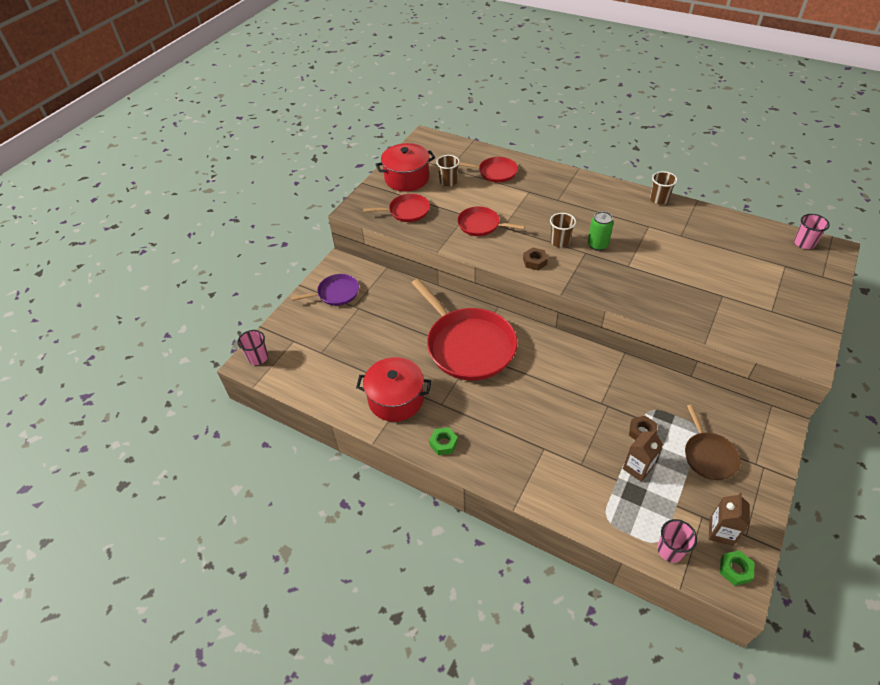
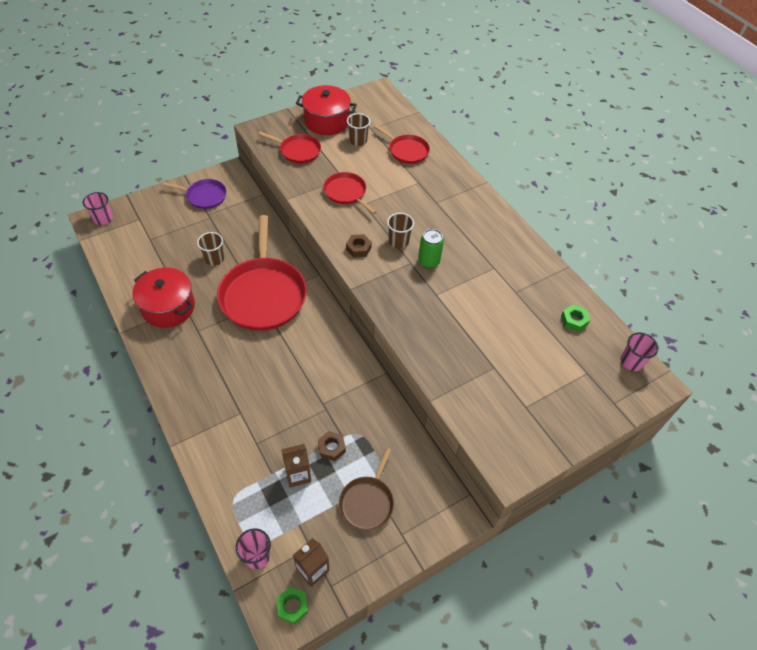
camera: 25 degrees right, 5 degrees up
(443, 443) = (170, 363): green nut -> green nut (574, 320)
(659, 199) = (531, 247): brown cup -> brown cup (214, 259)

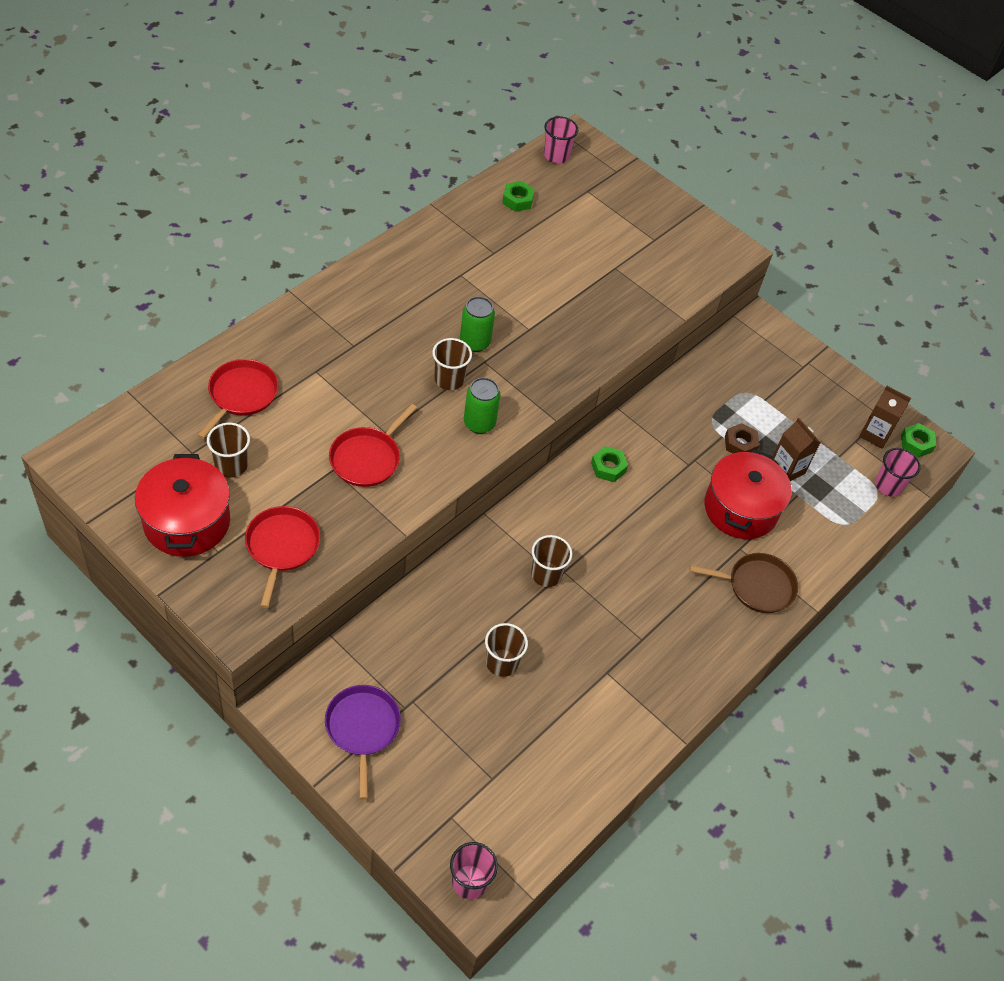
camera: 110 degrees left, 0 degrees up
(168, 307) = (617, 694): red pot -> red pot (740, 509)
(263, 294) = (546, 574): red pan -> brown cup
(334, 351) = (608, 467): none -> green nut
(358, 248) = (479, 423): brown nut -> green can
(367, 502) = (785, 400): brown pan -> brown pan (757, 586)

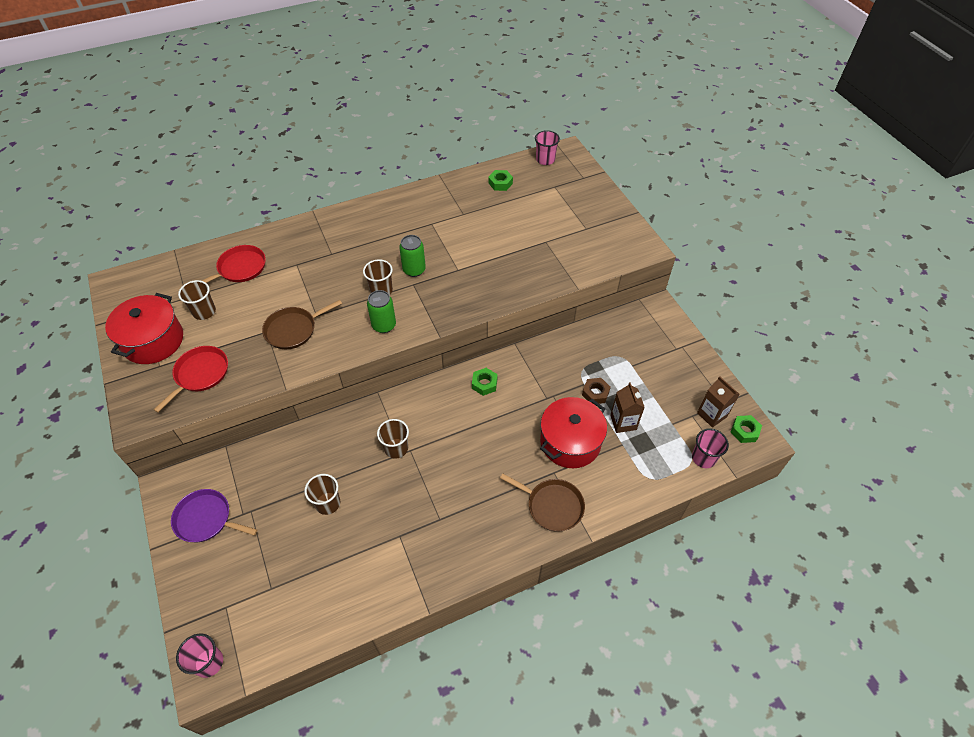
camera: 30 degrees right, 0 degrees up
(362, 728) = (206, 519): purple pan -> purple pan turned 90 degrees counterclockwise
(367, 458) = (293, 330): red pan -> brown pan

